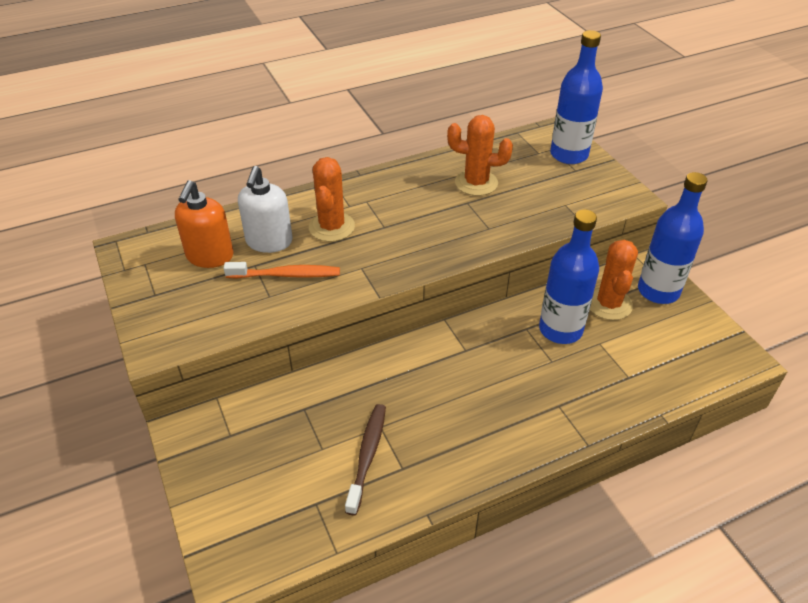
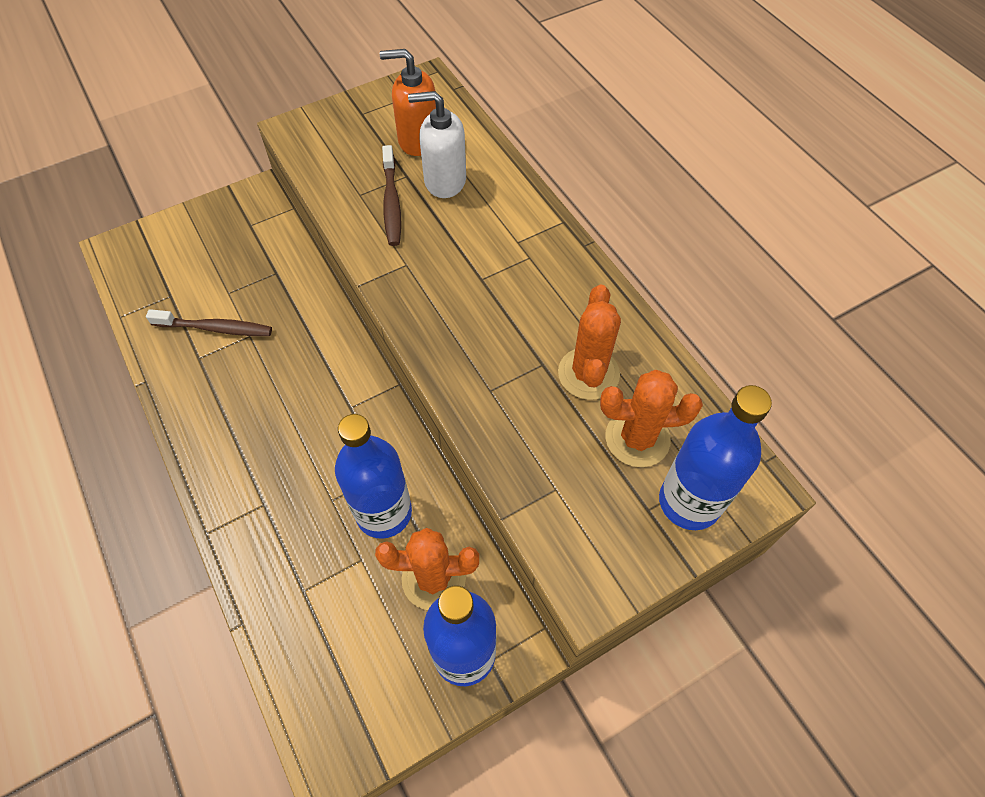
camera: 85 degrees right, 15 degrees up
(286, 275) = (391, 203): orange toothbrush -> brown toothbrush
(331, 227) = (475, 230): orange cactus -> orange cactus (637, 438)

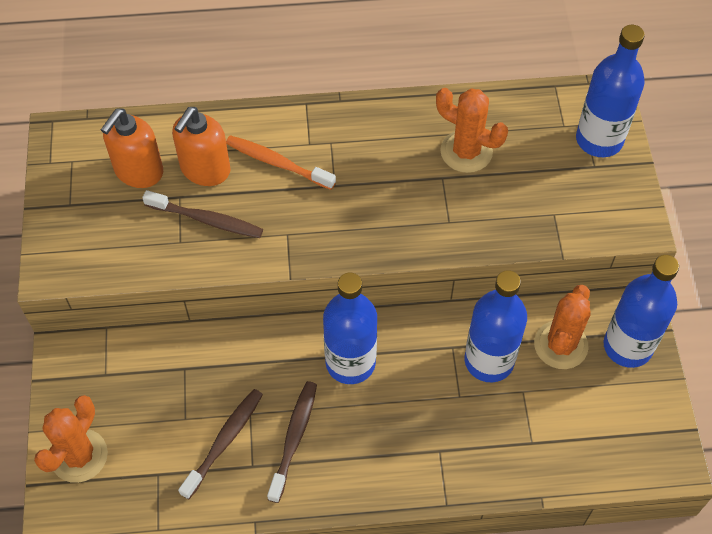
camera: 65 degrees left, 0 degrees up
(235, 378) = (294, 438): none -> brown toothbrush
(331, 391) = (350, 362): none -> blue bottle
(444, 181) = (205, 169): white soap dispenser -> orange soap dispenser
(481, 227) = (277, 163): none -> orange toothbrush
(637, 438) = (536, 146): orange cactus -> orange cactus (79, 456)

